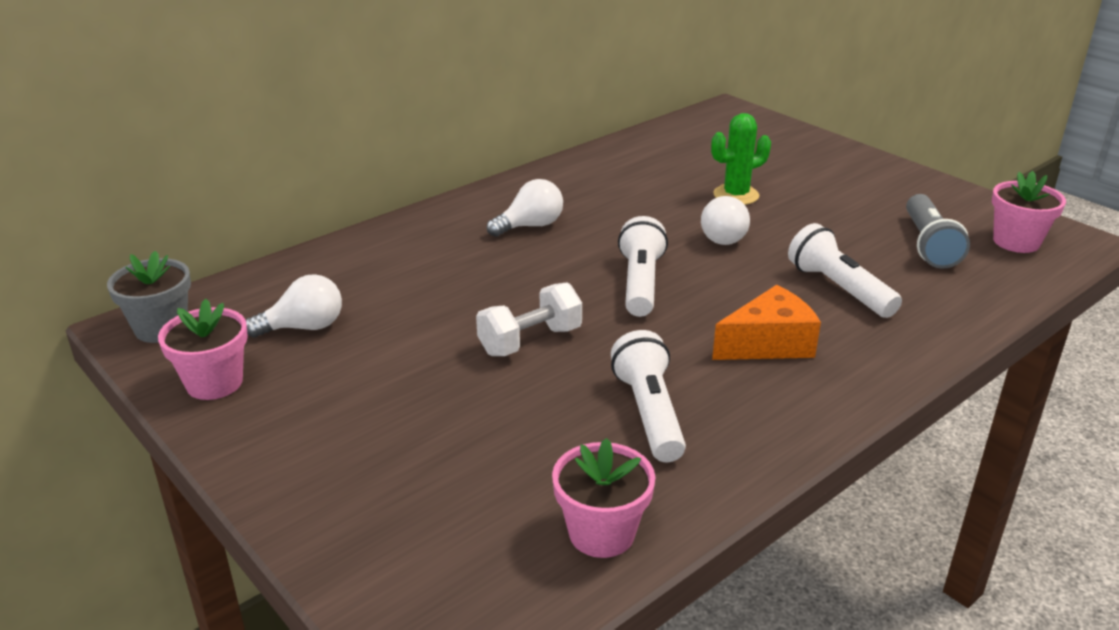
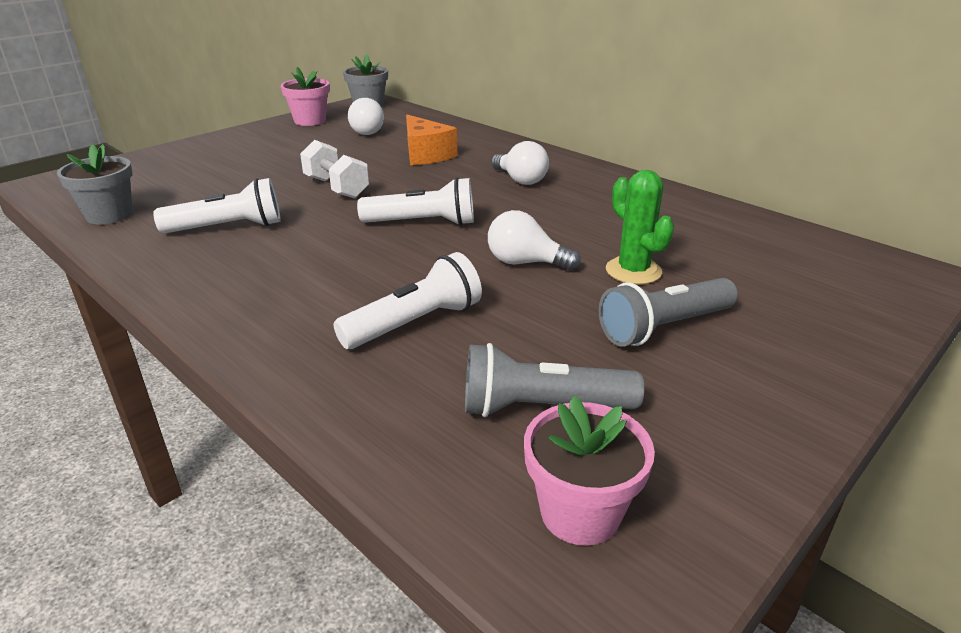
camera: 85 degrees right, 0 degrees up
(601, 533) = (109, 215): pink flower pot -> grey flower pot
(768, 344) = (311, 277): orange cheese -> orange cheese (425, 154)
(819, 195) = (664, 327): none -> grey flashlight

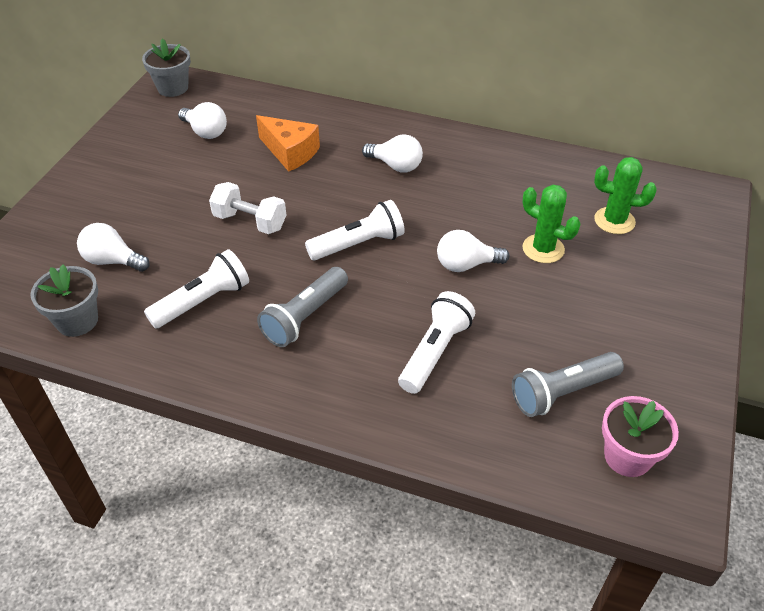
camera: 25 degrees left, 15 degrees up
(189, 187) = (113, 261): none -> white light bulb
(310, 121) = (135, 129): pink flower pot -> none
(664, 327) = (592, 298): grey flashlight -> grey flashlight (305, 317)
(750, 268) = (614, 221): none -> green cactus

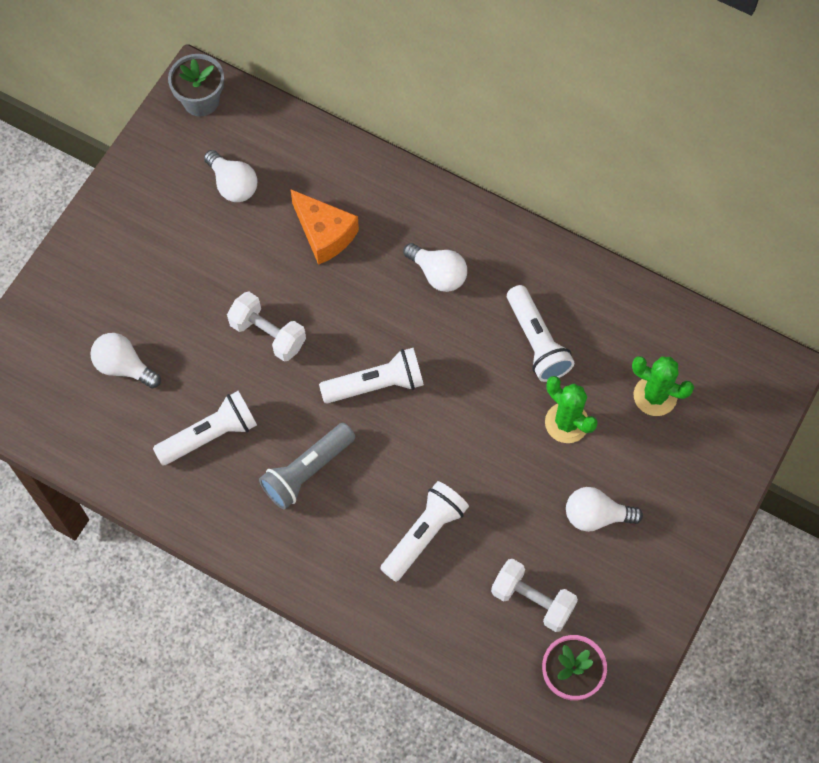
camera: 10 degrees right, 20 degrees up
(77, 321) = (88, 439): grey flower pot -> none
(466, 265) = (481, 431): white light bulb -> white light bulb (596, 516)
(495, 198) = (536, 342): none -> white flashlight
(562, 392) = (532, 600): grey flashlight -> white dumbbell

